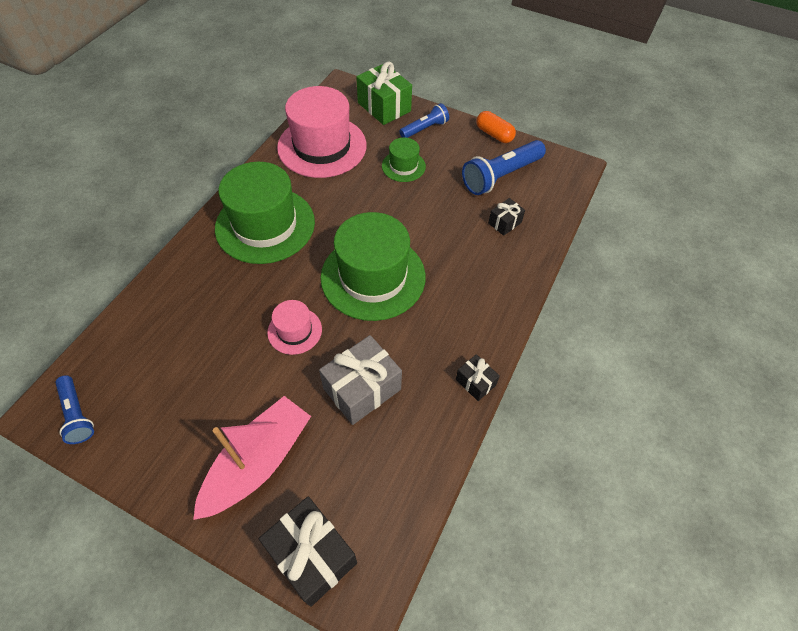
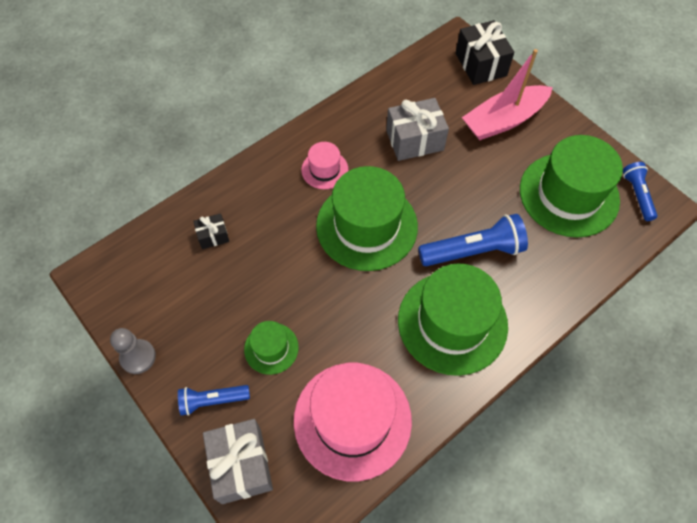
camera: 155 degrees left, 5 degrees up
(163, 385) = (569, 194): none -> green hat
(294, 331) = (453, 201): pink hat -> pink hat (324, 169)
(384, 107) = (241, 465): green gift -> grey gift
(475, 382) = (329, 117): black gift -> none
(494, 134) = (138, 357): orange capsule -> grey pawn
(501, 176) = (175, 293): blue flashlight -> blue flashlight (473, 251)

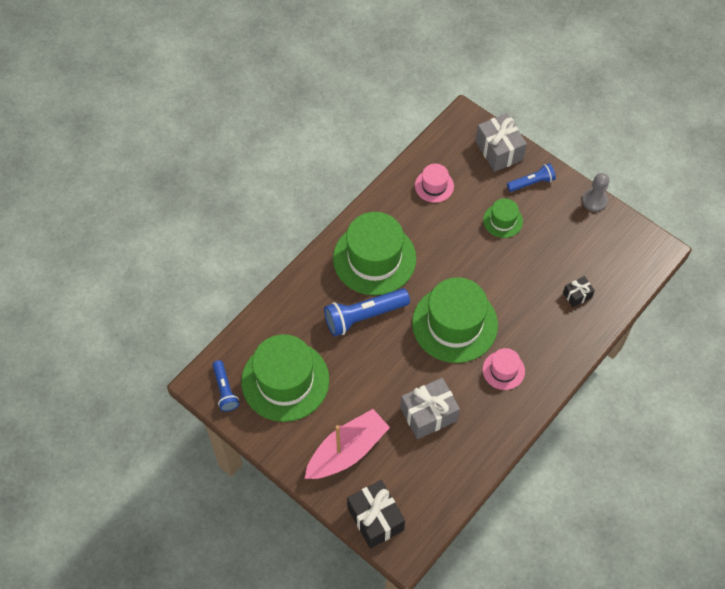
camera: 170 degrees right, 0 degrees up
(352, 420) = (434, 186): pink hat -> pink hat, size x0.49

